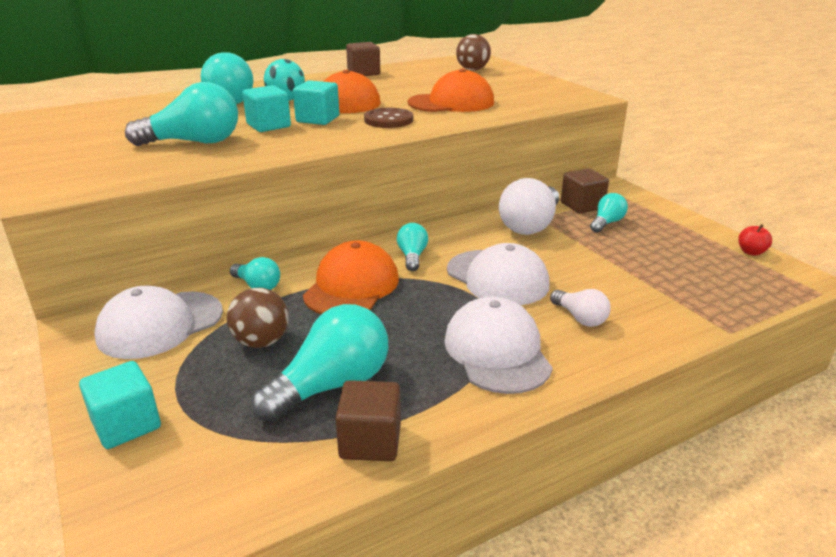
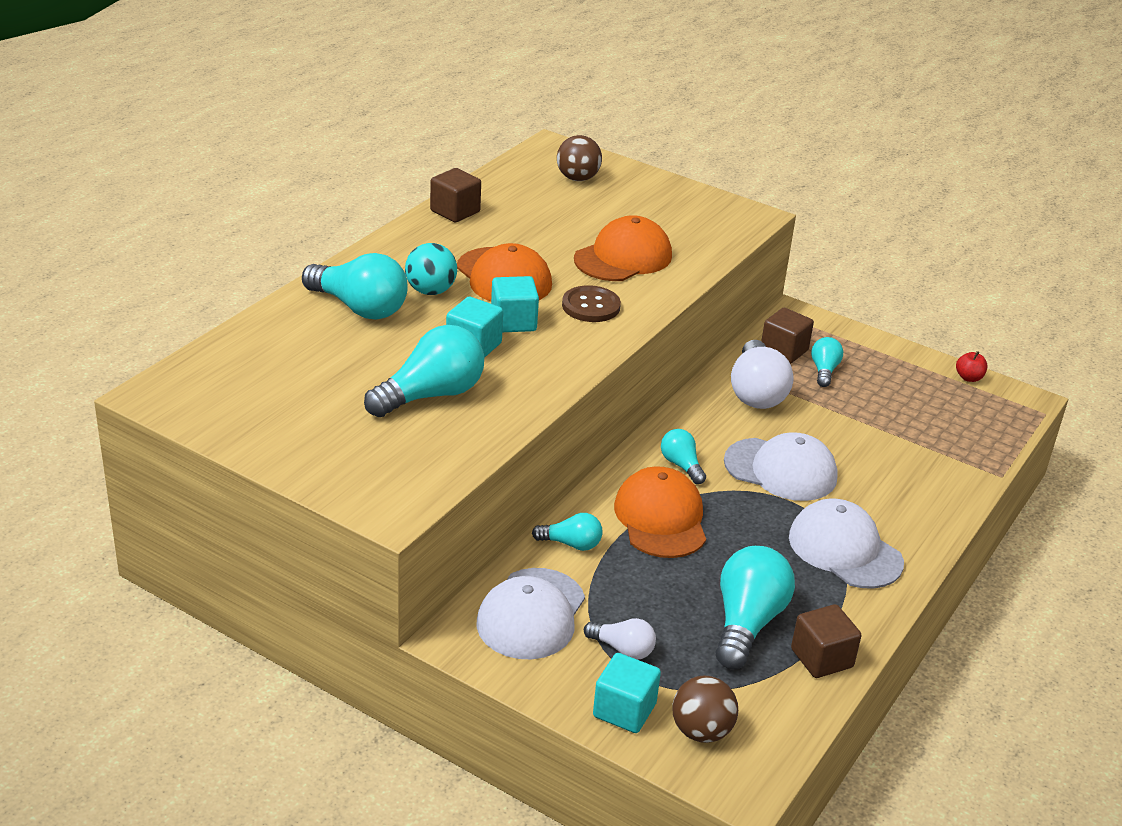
camera: 30 degrees left, 5 degrees up
(261, 342) = (644, 602): brown ball -> brown ball (701, 731)
(580, 318) = (882, 495): white light bulb -> white light bulb (623, 649)

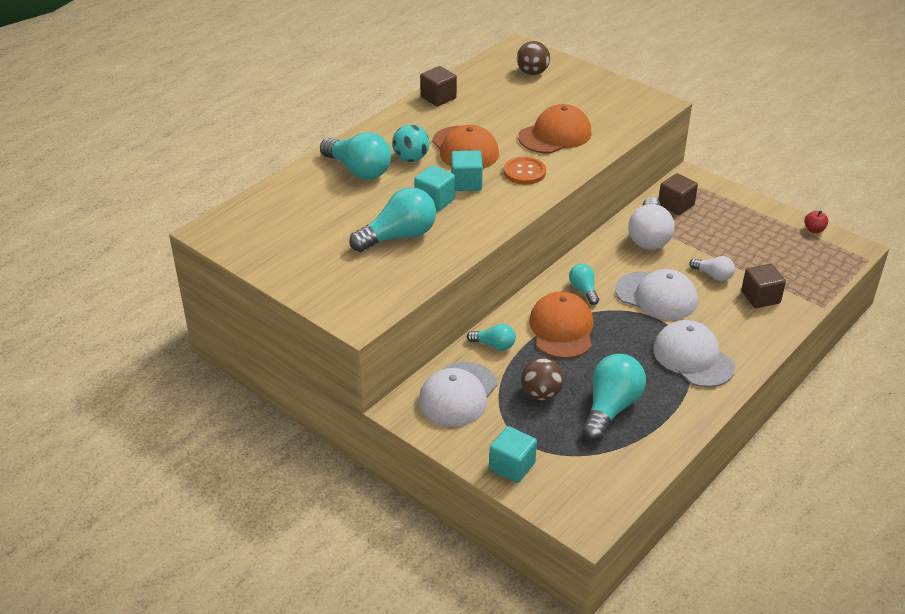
camera: 10 degrees right, 5 degrees up
(591, 306) = (524, 172): brown button -> orange button
(623, 649) = (518, 423): white light bulb -> white light bulb (713, 275)
(701, 731) = (564, 484): brown ball -> brown ball (541, 394)
(821, 658) = (660, 436): brown cube -> brown cube (760, 297)
(824, 371) = (703, 221): turquoise light bulb -> none

